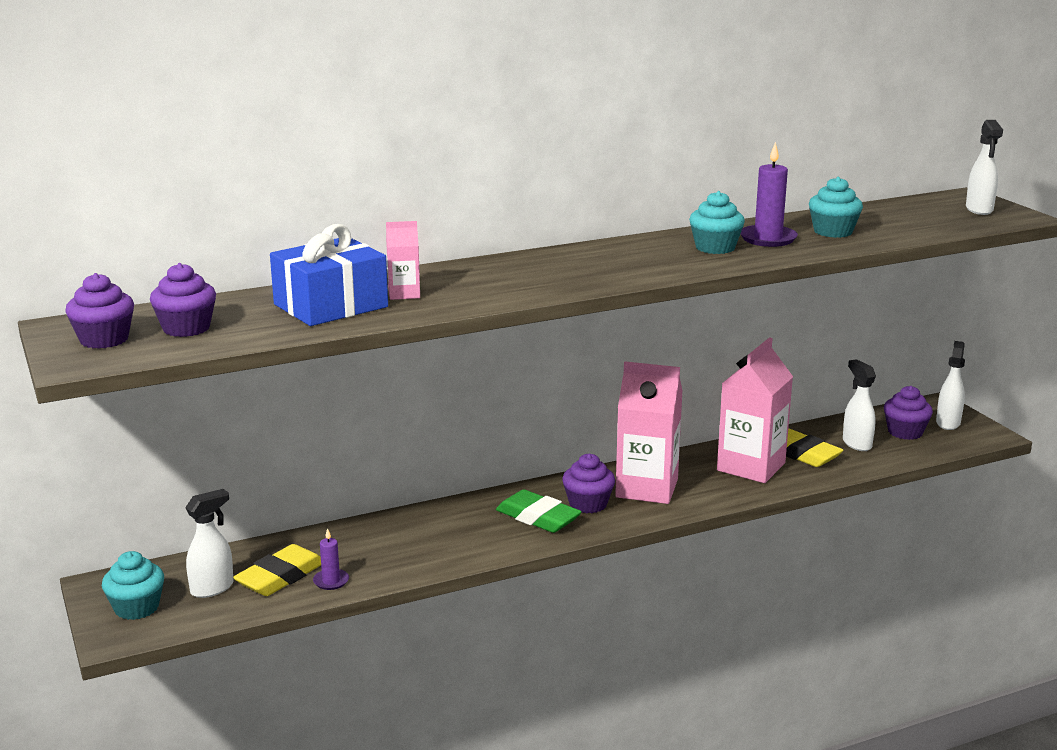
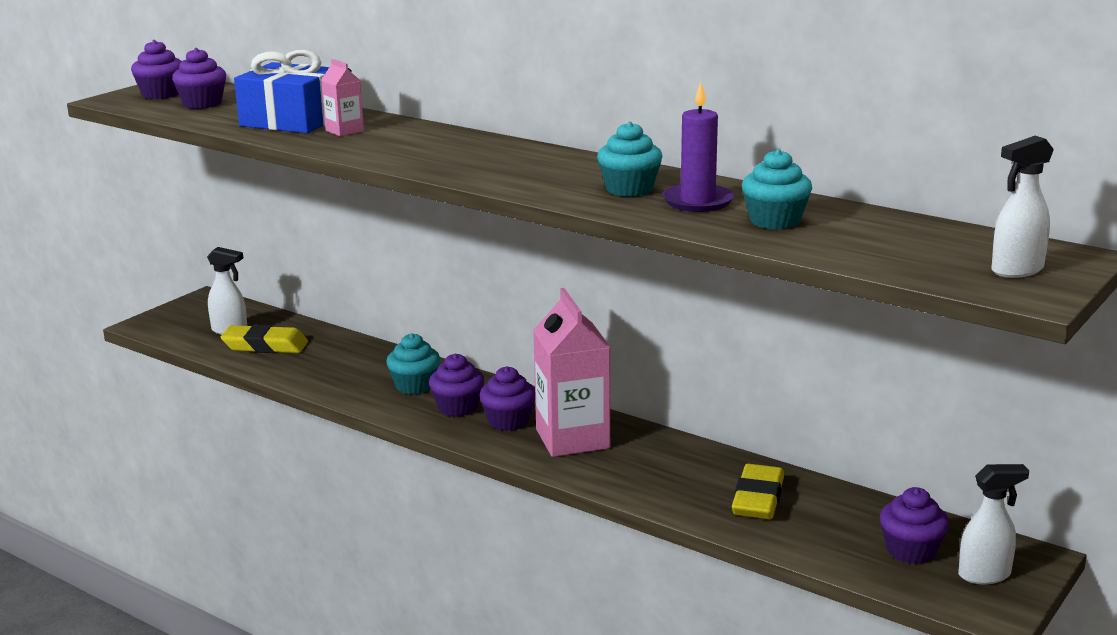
camera: 60 degrees right, 0 degrees up
(136, 607) = (185, 318): turquoise cupcake -> turquoise cupcake (415, 386)
(331, 581) = (274, 363): purple candle -> none
(538, 518) = (458, 407): green eraser -> purple cupcake
(751, 467) = (688, 478): pink carton -> none
(856, 443) = (832, 526): white spray bottle -> none

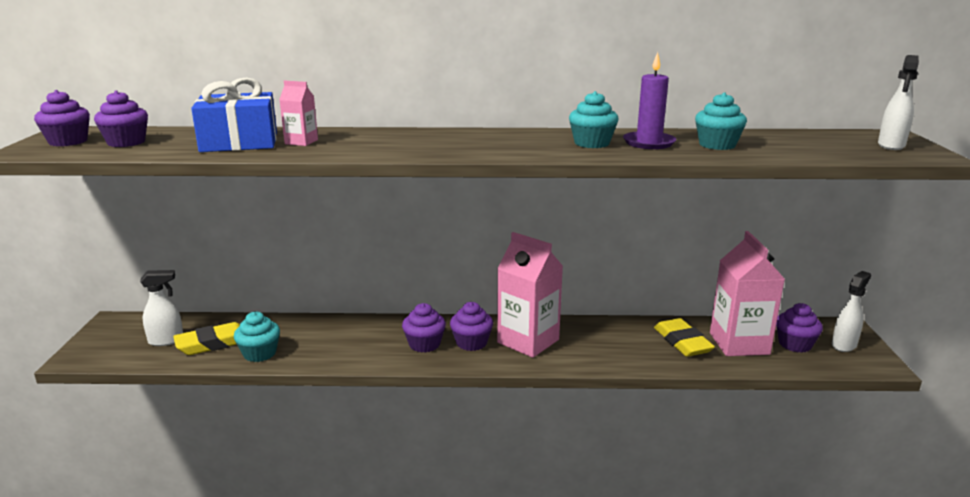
camera: 35 degrees left, 0 degrees up
(415, 386) = (373, 338): turquoise cupcake -> turquoise cupcake (259, 353)
(832, 524) = (739, 343): none -> pink carton

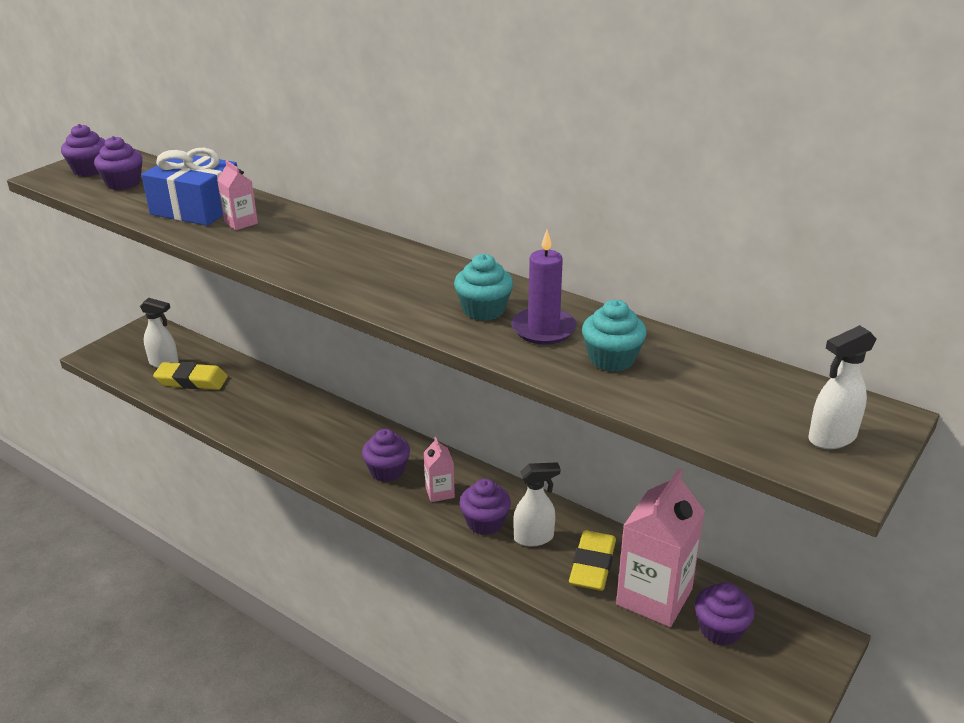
camera: 35 degrees right, 10 degrees up
(259, 353) = (213, 406): turquoise cupcake -> none
(424, 344) = (346, 454): purple cupcake -> purple cupcake (485, 522)
(528, 341) = (440, 492): pink carton -> pink carton, size x0.48
(844, 345) = (783, 660): white spray bottle -> white spray bottle (534, 538)

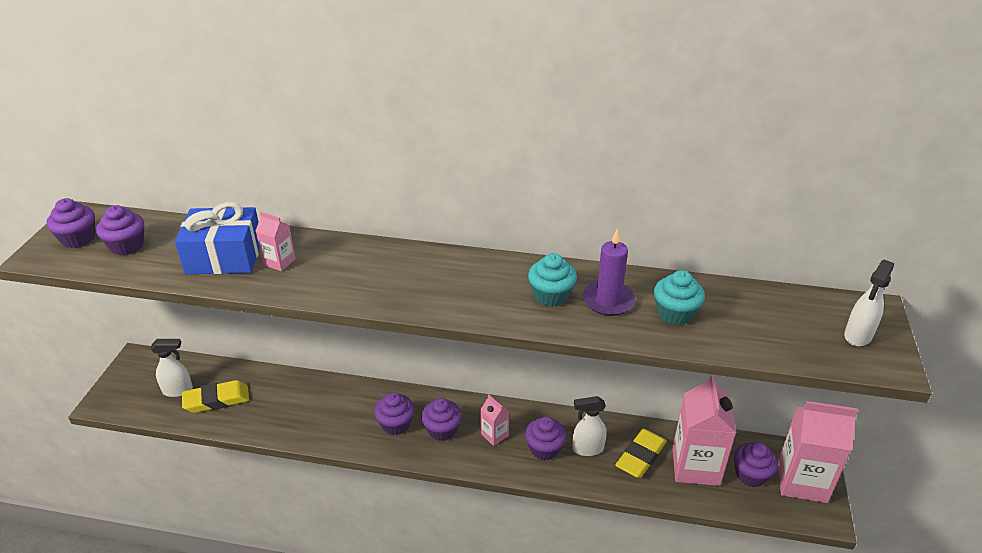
camera: 25 degrees left, 5 degrees up
(344, 451) = (396, 424): none -> purple cupcake
(534, 538) = (587, 449): white spray bottle -> white spray bottle turned 150 degrees counterclockwise
(592, 565) = (640, 456): yellow eraser -> yellow eraser turned 45 degrees clockwise
(786, 659) = (802, 481): none -> pink carton

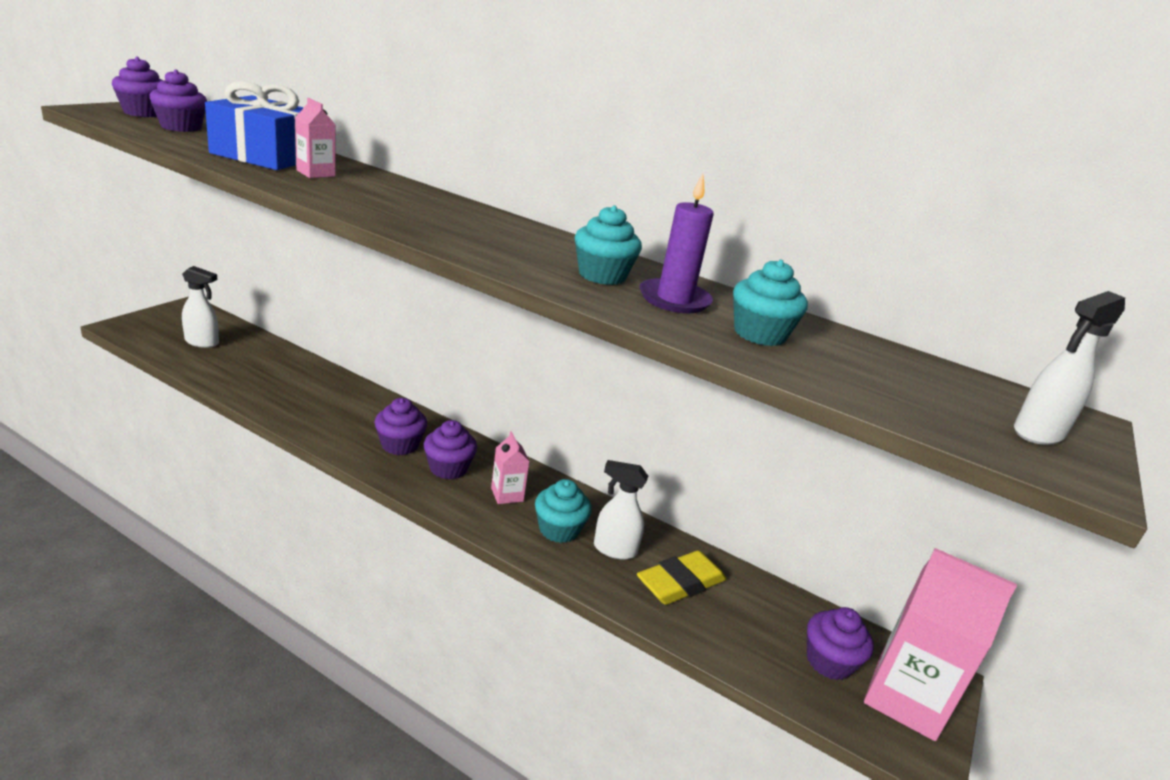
camera: 15 degrees right, 10 degrees down
(216, 400) = (231, 361): yellow eraser -> none
(544, 449) = (559, 529): purple cupcake -> turquoise cupcake
(695, 466) = (752, 621): pink carton -> none

